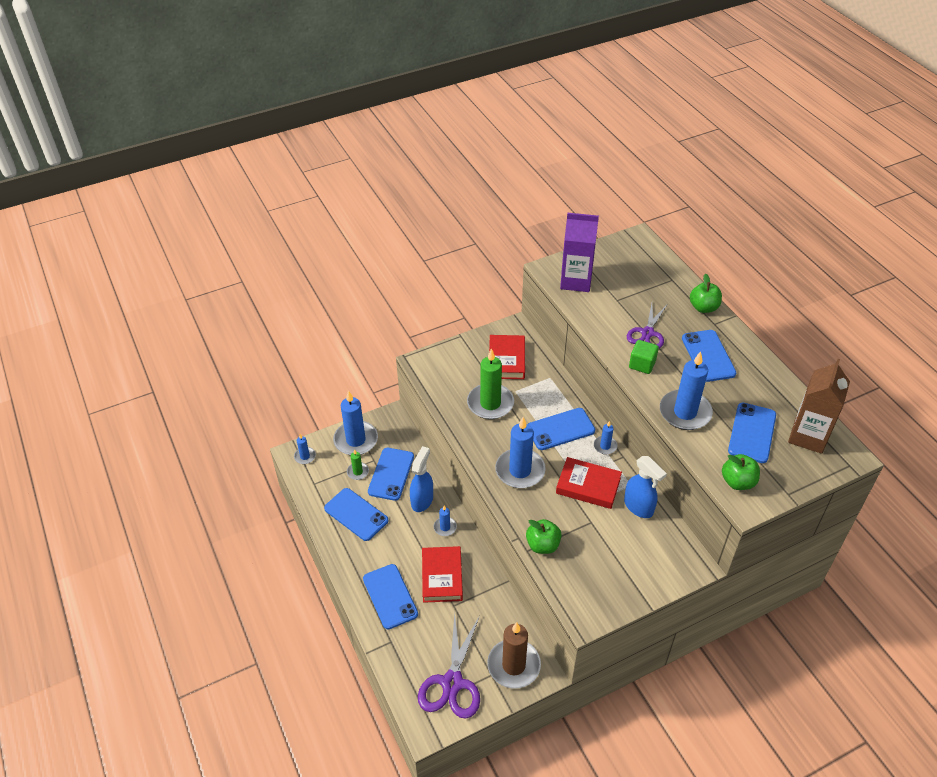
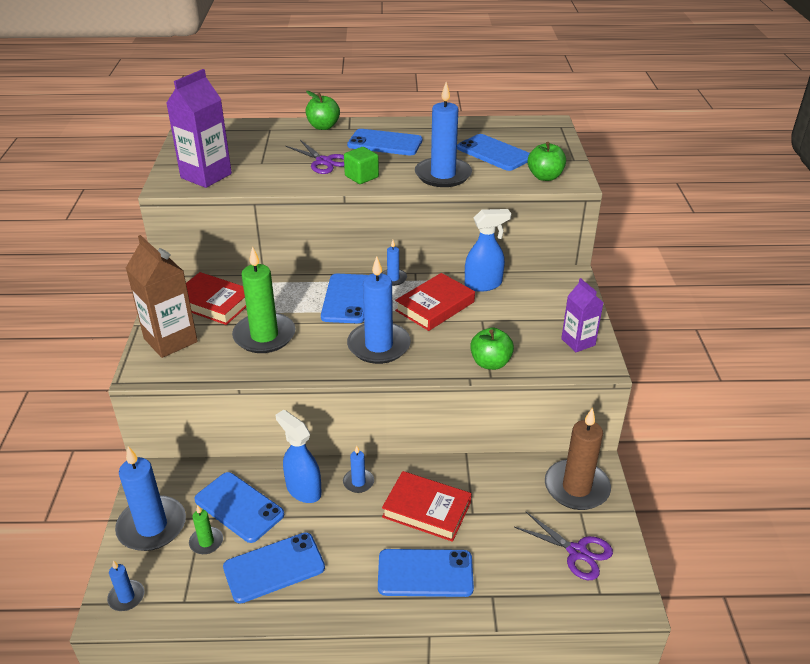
camera: 65 degrees left, 10 degrees down
(452, 683) = (577, 552): purple scissors -> purple scissors, size x0.66
(605, 596) = (578, 342): none -> purple carton
(808, 436) = (517, 132): brown carton -> brown carton (170, 340)

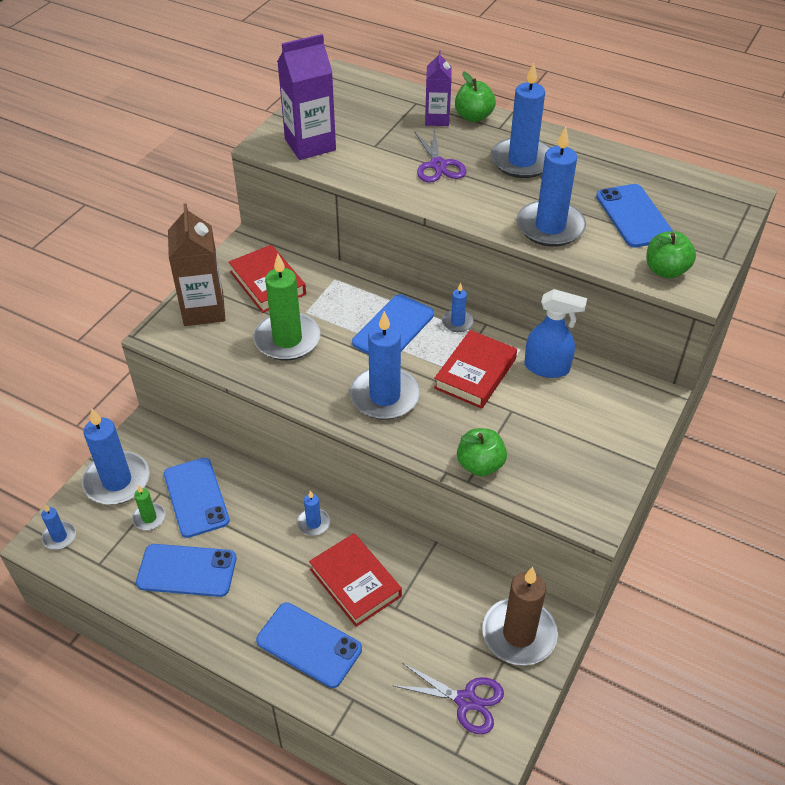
camera: 30 degrees right, 10 degrees up
(303, 490) = (260, 507): blue spray bottle -> none
(361, 177) = (461, 199): green cube -> none
(385, 143) = (522, 161): blue phone -> blue candle
(435, 306) = (475, 373): red book -> red book turned 45 degrees counterclockwise
(577, 552) = (466, 701): purple scissors -> purple scissors turned 45 degrees counterclockwise
(578, 342) = (594, 481): purple carton -> purple carton (437, 119)

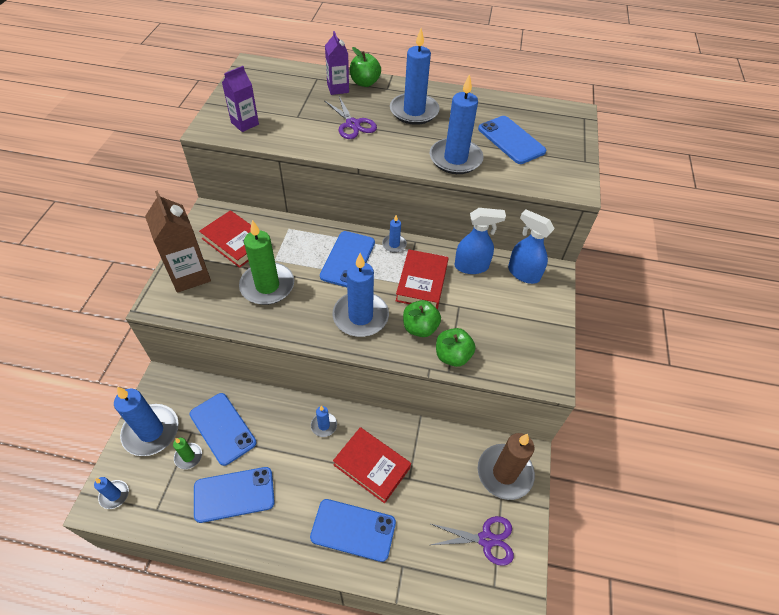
camera: 20 degrees left, 5 degrees up
(310, 145) = (245, 123): purple carton -> purple carton, size x0.62
(612, 390) = (523, 273): none -> blue spray bottle
(665, 270) = (551, 177): green apple -> green apple (420, 328)

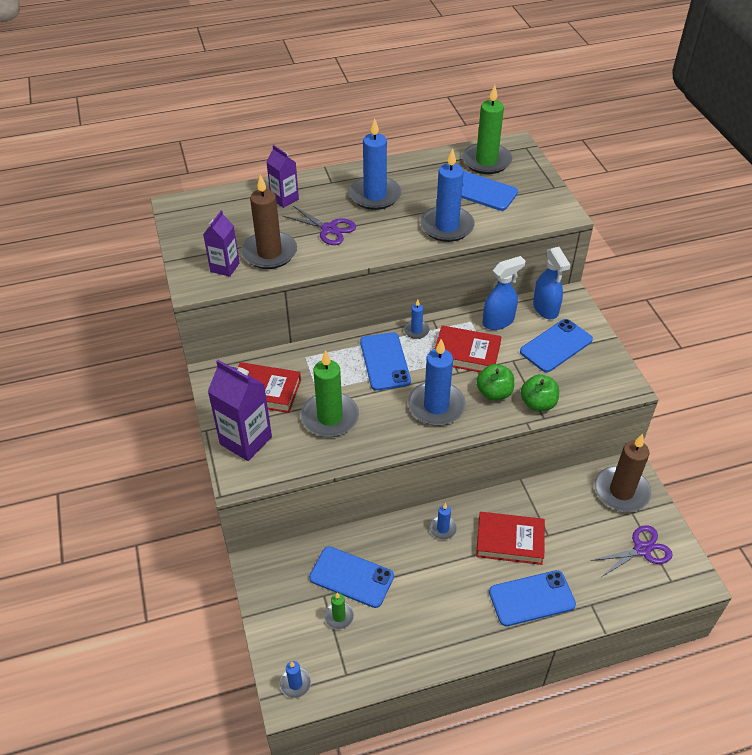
camera: 25 degrees left, 5 degrees down
(151, 431) = (284, 614): blue candle -> none
(189, 275) = (246, 440): brown carton -> purple carton
(234, 494) = (407, 625): blue phone -> blue phone (556, 346)
(289, 125) = (269, 253): none -> brown candle
(365, 83) = (305, 184): green apple -> none
(421, 282) = (466, 353): red book -> red book turned 60 degrees counterclockwise
(523, 273) = (545, 309): blue spray bottle -> blue spray bottle turned 120 degrees counterclockwise
(537, 117) = (486, 161): none -> green candle

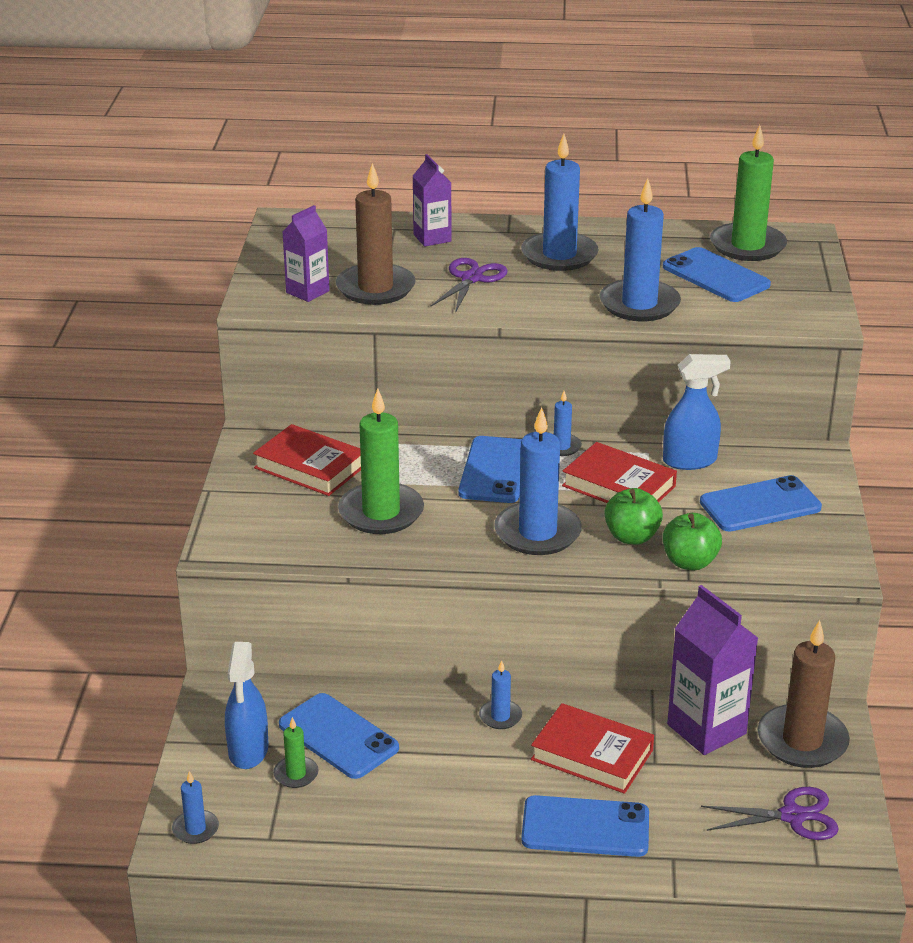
camera: 20 degrees right, 15 degrees down
(246, 440) = (254, 512): purple carton -> purple carton (706, 729)
(329, 229) = (472, 278): purple scissors -> purple scissors turned 120 degrees counterclockwise
(545, 309) = (771, 461): blue spray bottle -> blue spray bottle (248, 751)

